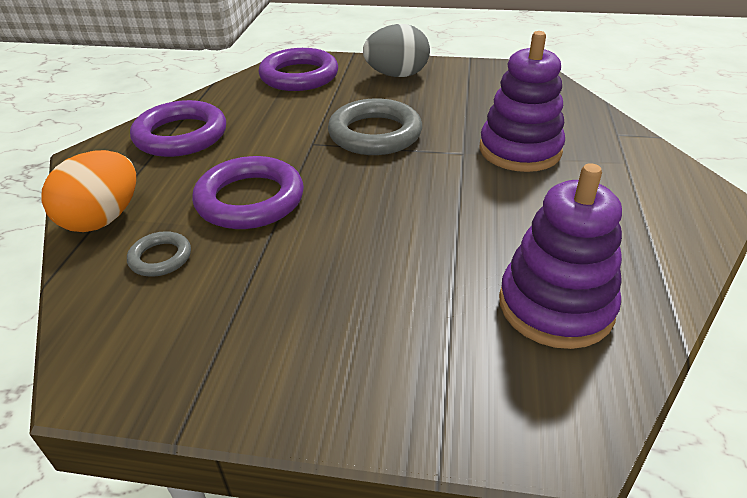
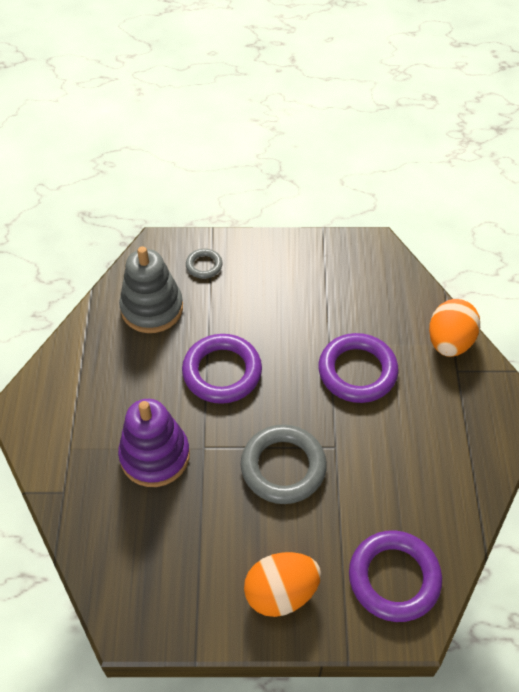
camera: 170 degrees right, 15 degrees up
(160, 258) = (389, 315): grey ring -> grey ring (204, 265)
(181, 135) = (457, 445): purple ring -> purple ring (222, 372)
(397, 75) = (281, 593): grey egg -> orange egg
(555, 306) = (152, 308): purple stacking toy -> grey stacking toy

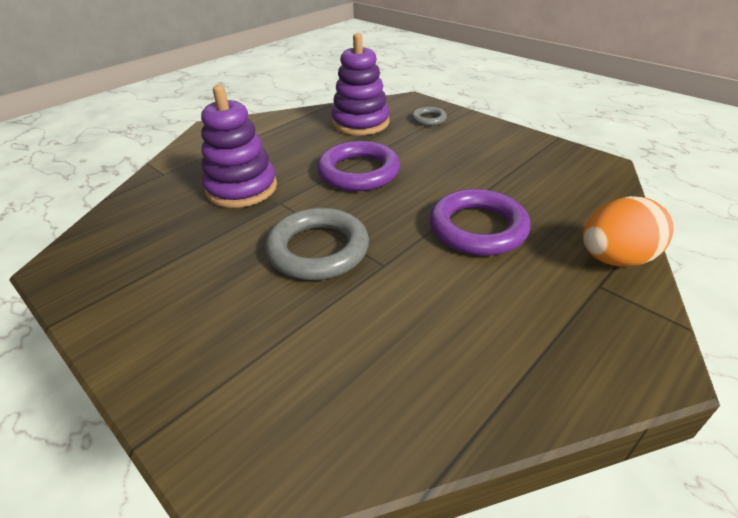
camera: 45 degrees right, 15 degrees down
(152, 308) = (360, 123): grey stacking toy -> purple stacking toy
(281, 593) = (177, 333): orange egg -> none
(394, 578) = (287, 413): purple ring -> none

